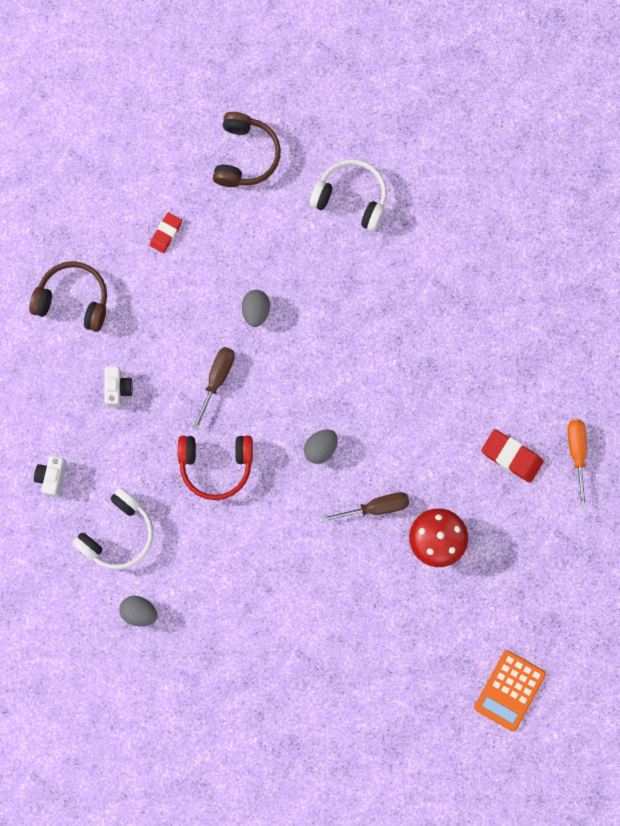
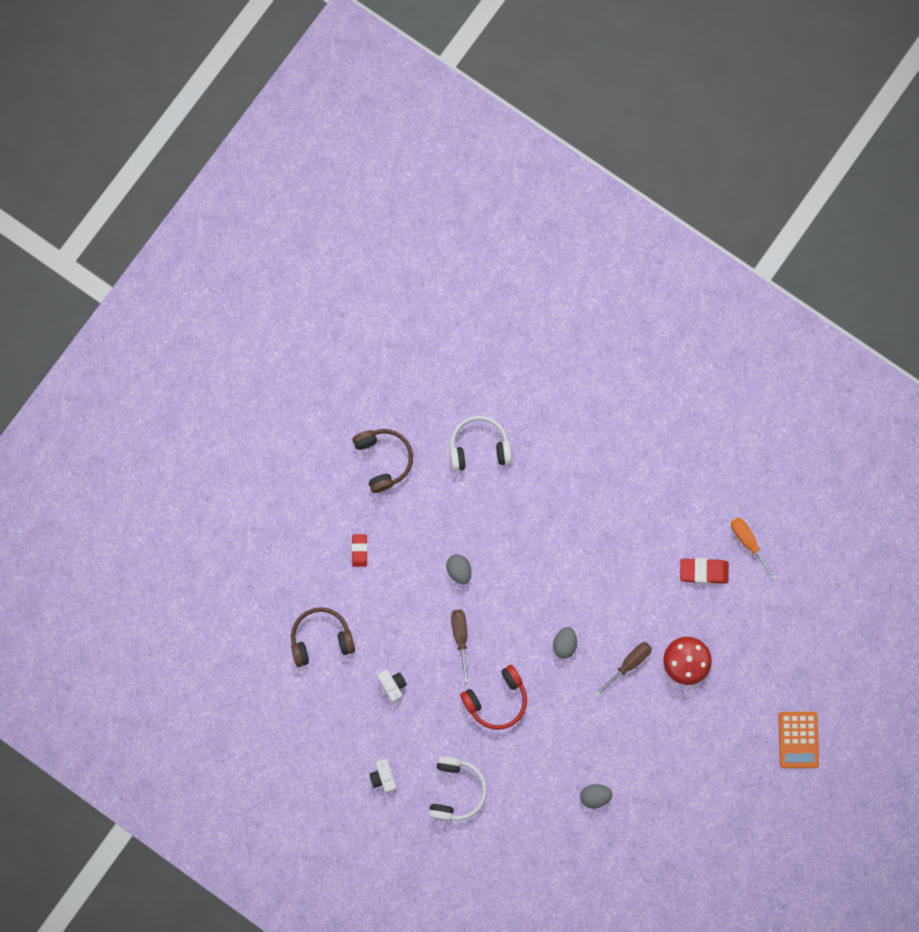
camera: 30 degrees left, 0 degrees up
(139, 612) = (504, 837): grey egg -> grey egg (595, 796)

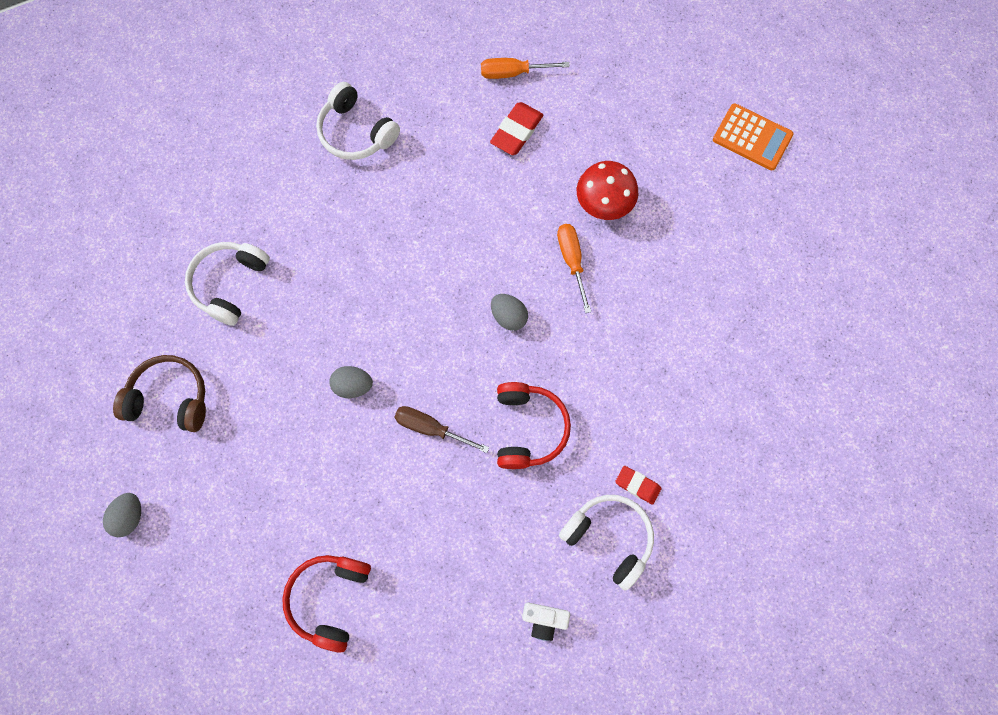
camera: 60 degrees left, 5 degrees down
(321, 638) = (329, 598): brown headphones -> red headphones
(359, 551) = (255, 488): red eraser -> red eraser (637, 485)
(392, 685) = (439, 542): white camera -> none
(595, 796) = (702, 380): grey egg -> grey egg (129, 516)
(629, 664) = (572, 261): brown screwdriver -> orange screwdriver
(636, 461) = (356, 132): none -> white headphones

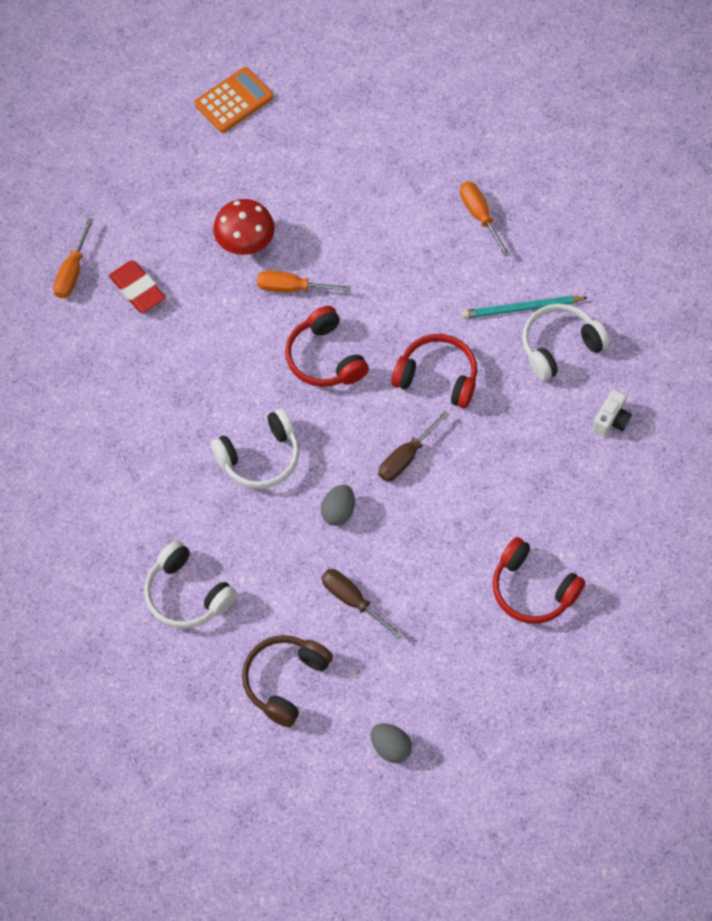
camera: 70 degrees left, 10 degrees down
(266, 430) = (353, 600): none -> brown screwdriver
(356, 132) = (71, 431): white headphones -> white headphones (260, 457)
(509, 316) = (324, 358): grey egg -> red headphones
(637, 485) = (521, 308): red eraser -> turquoise pencil
(726, 408) = (480, 216): none -> orange screwdriver

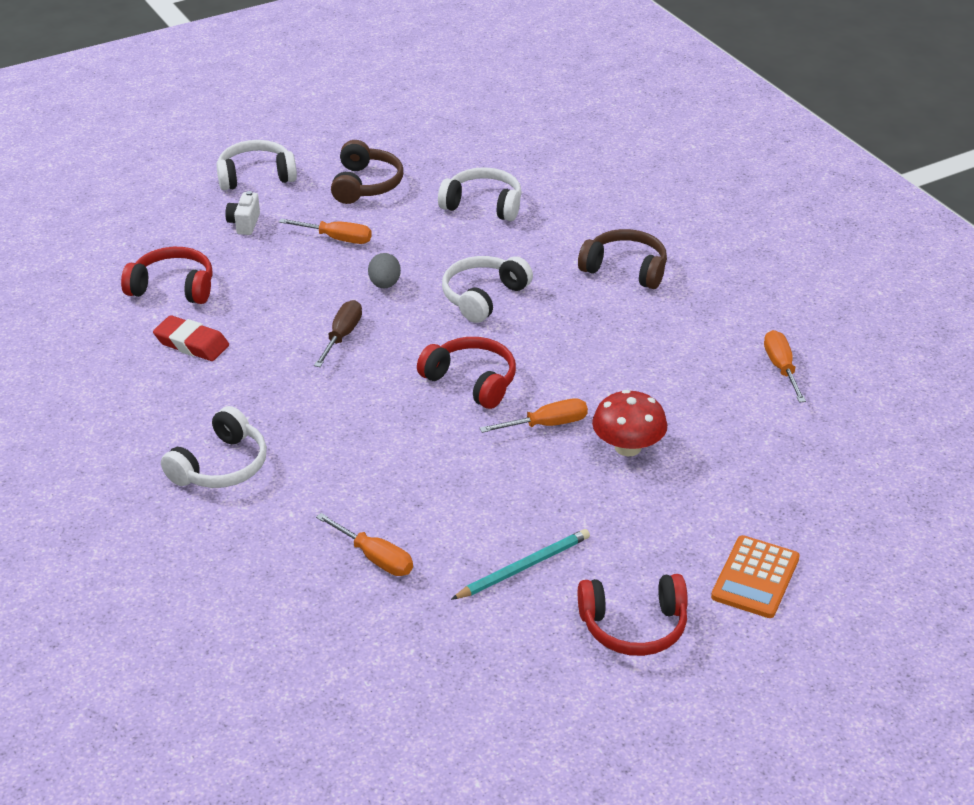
camera: 155 degrees right, 25 degrees down
(114, 442) = (625, 269): none -> brown headphones
(137, 289) = (704, 375): red eraser -> red eraser (192, 343)
(353, 600) = (336, 239): brown screwdriver -> orange screwdriver
(390, 747) = (256, 176): grey egg -> white headphones
(437, 377) = (344, 402): red headphones -> red headphones (634, 626)
(521, 308) = (280, 486): turquoise pencil -> turquoise pencil (524, 567)
(611, 420) = (138, 423): white camera -> white camera (244, 224)

